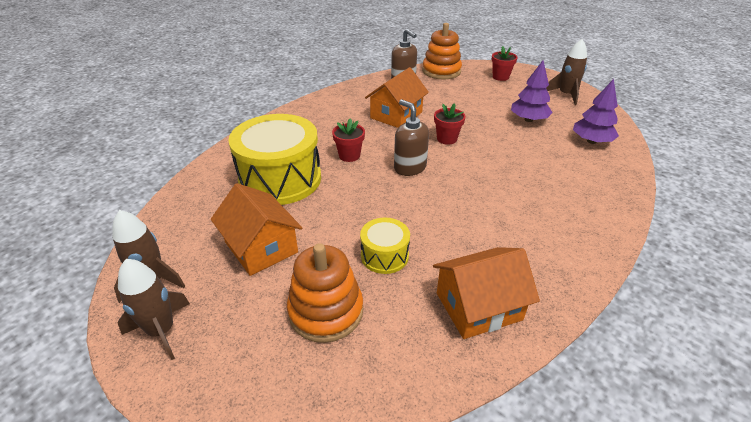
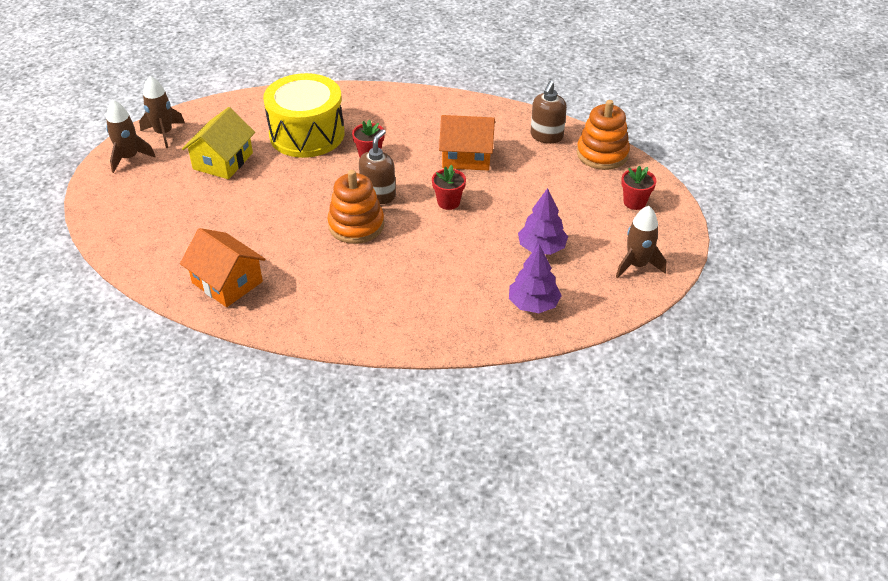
camera: 60 degrees right, 5 degrees up
(261, 247) = (223, 161): orange house -> yellow house
(326, 311) = (181, 214): orange stacking toy -> orange stacking toy (356, 225)
(384, 256) = (251, 221): yellow drum -> none

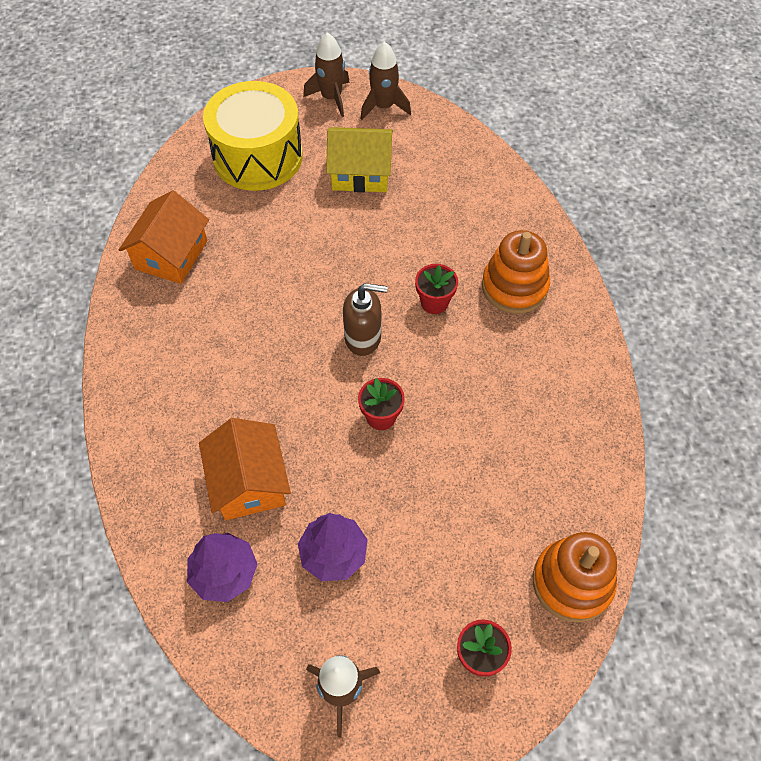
camera: 70 degrees right, 15 degrees up
(307, 134) = (444, 227): yellow drum -> yellow drum (258, 156)
(356, 225) = (301, 335): orange stacking toy -> orange stacking toy (514, 287)
(467, 156) = (482, 408): orange house -> orange house (249, 482)
(546, 136) = (576, 494): brown soap dispenser -> none

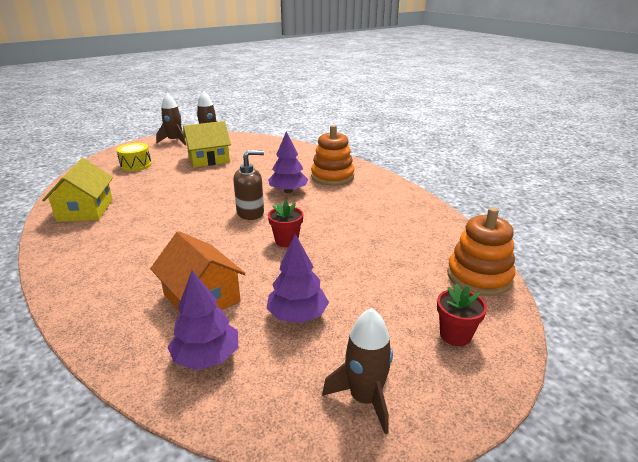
camera: 25 degrees left, 30 degrees down
(171, 255) = (85, 210): orange house -> yellow house
(258, 156) = (136, 165): yellow drum -> yellow drum, size x0.49
(434, 302) = (288, 191): red flower pot -> purple tree

